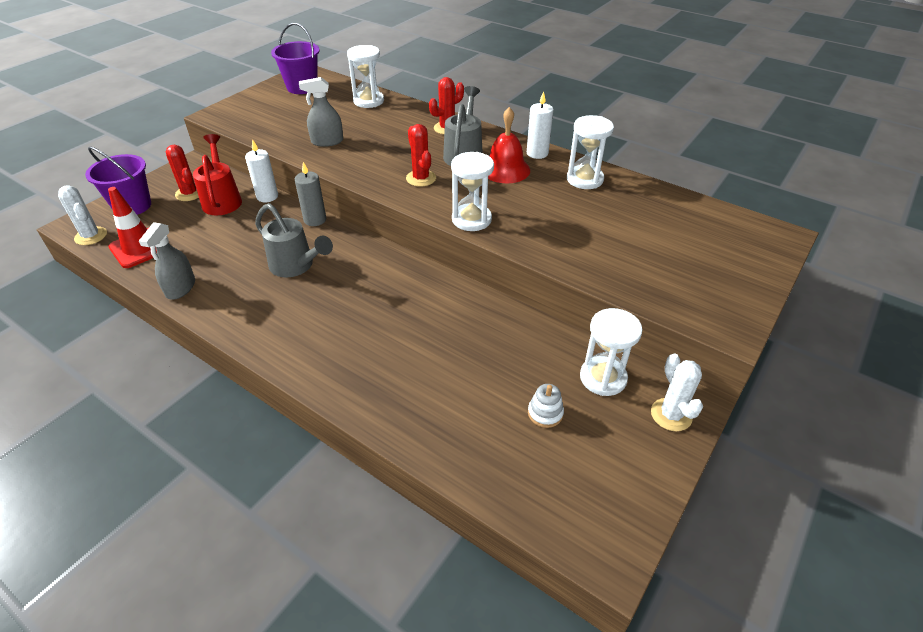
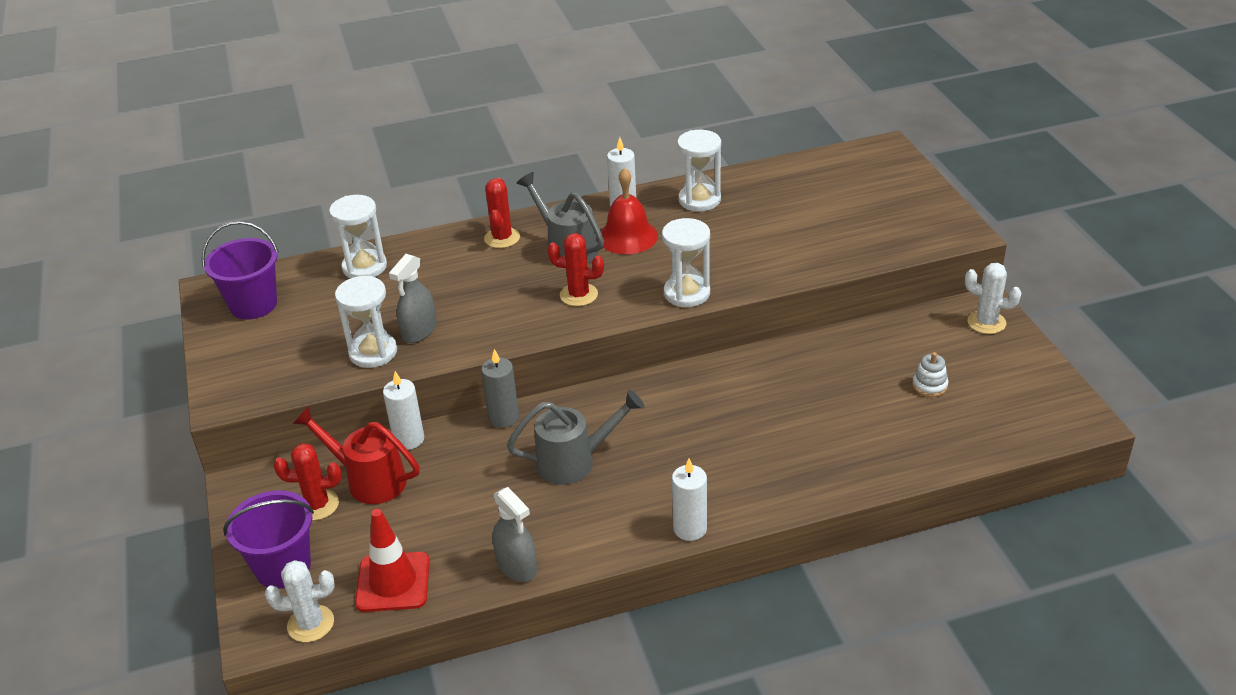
camera: 50 degrees left, 5 degrees down
(265, 349) = (690, 528): none -> white candle
(603, 378) = (919, 336): white hourglass -> white hourglass (373, 352)

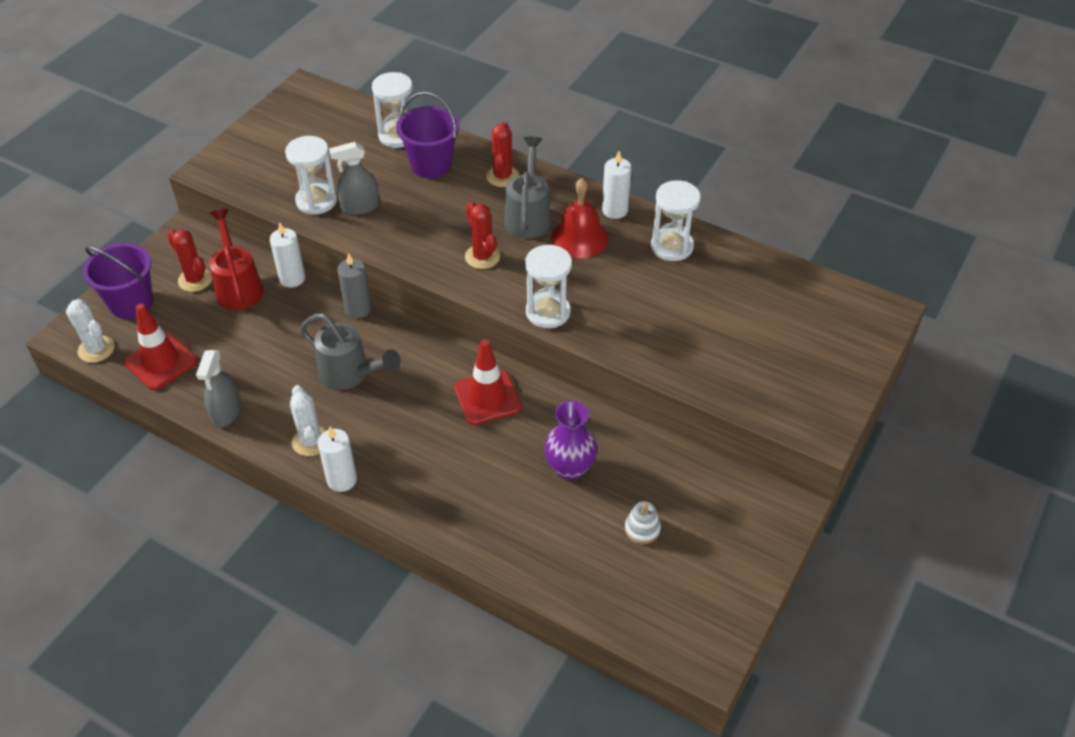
camera: 45 degrees right, 10 degrees up
(253, 305) = (307, 116): purple bucket -> purple bucket (431, 165)
(502, 238) = (502, 176): red cactus -> red cactus turned 45 degrees counterclockwise
(702, 395) = (487, 397): none -> red traffic cone
(828, 390) = (569, 468): none -> purple vase
(986, 322) = (766, 521): white cactus -> white cactus (311, 441)

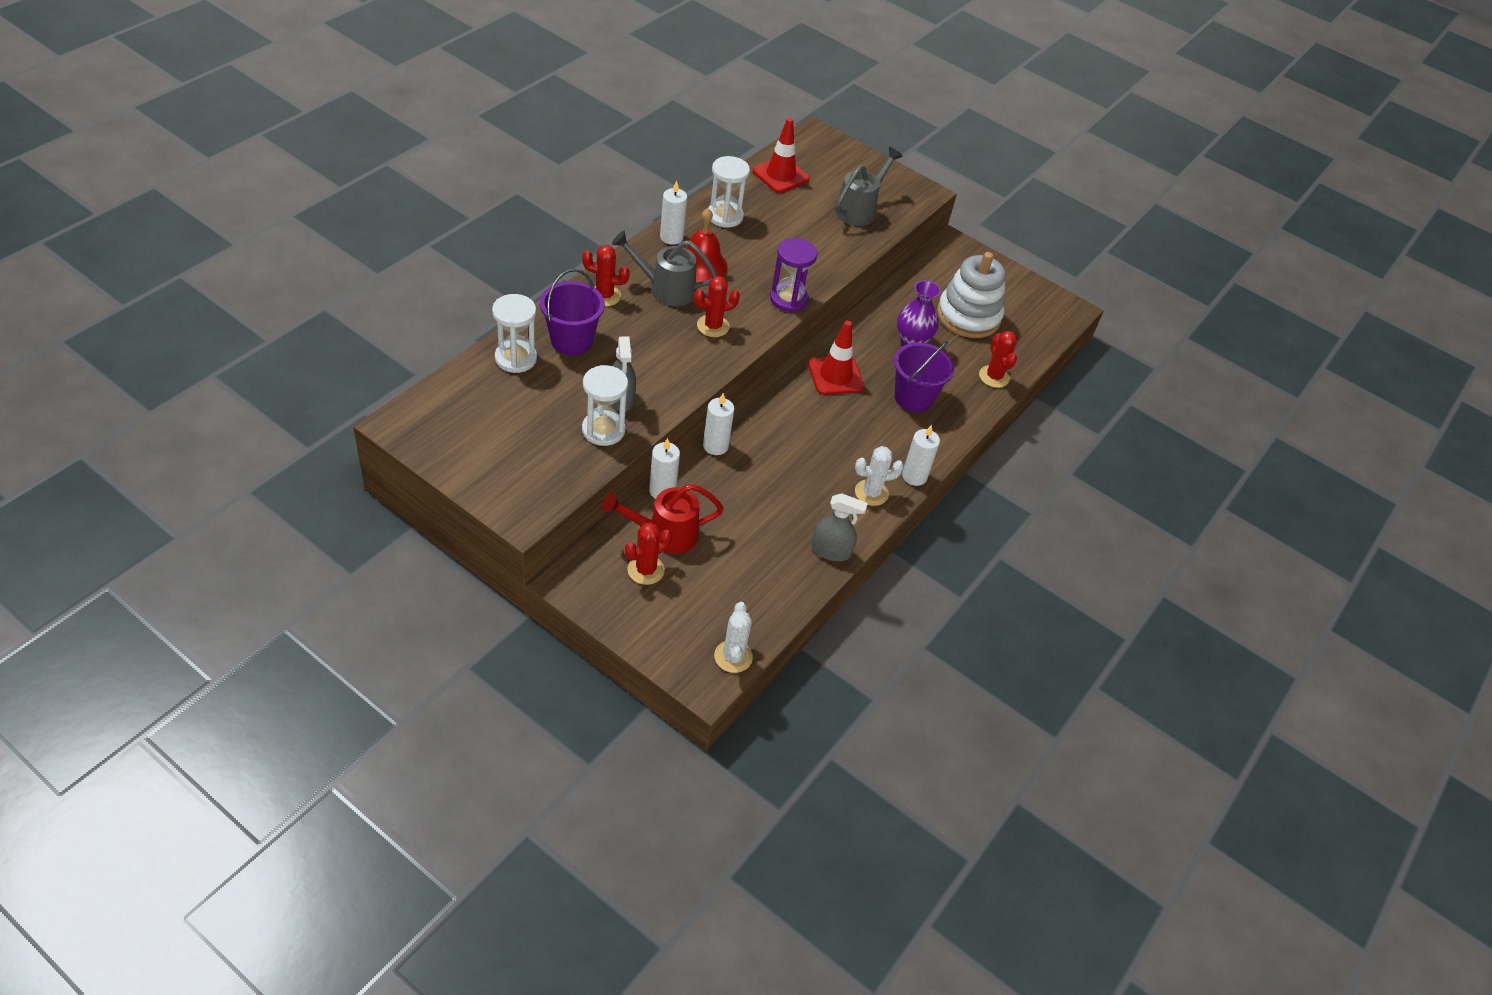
camera: 90 degrees left, 0 degrees up
(96, 349) = (733, 656): white cactus -> white cactus turned 45 degrees counterclockwise
(131, 303) = (669, 627): purple bucket -> purple bucket (913, 398)
(161, 362) = (760, 600): red traffic cone -> red traffic cone (780, 175)
(350, 374) = (797, 459): grey watering can -> grey watering can (859, 210)
(358, 309) = (715, 446): grey candle -> white candle
(532, 560) = (994, 377): none -> red cactus
(548, 312) = (788, 299): white hourglass -> purple hourglass
(642, 529) = (968, 316): white stacking toy -> white stacking toy, size x2.49

